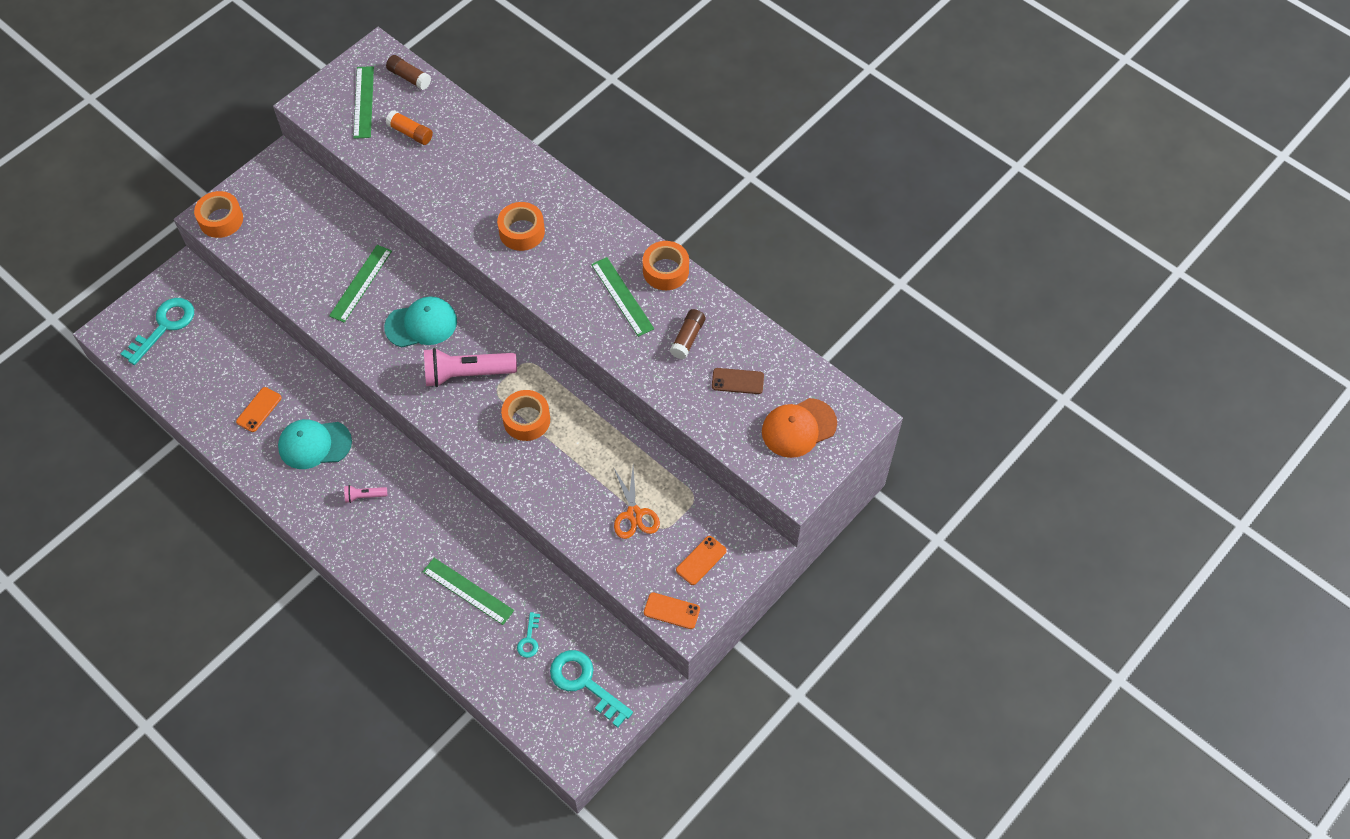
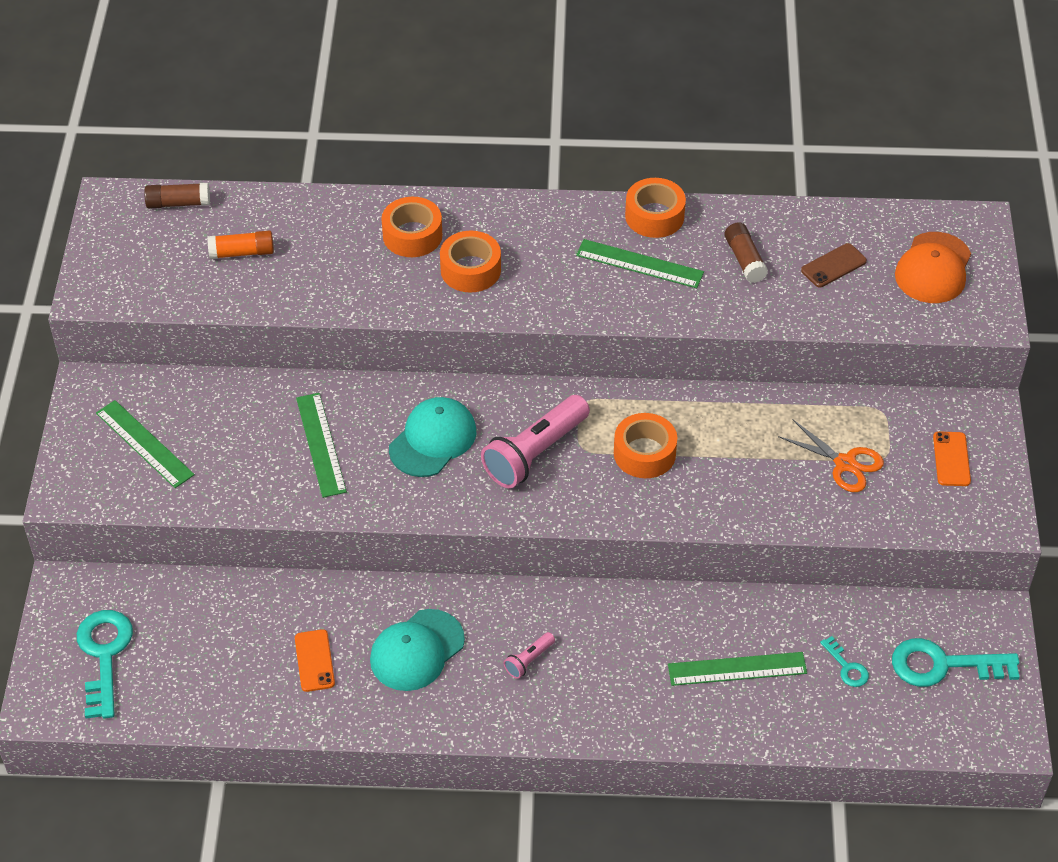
camera: 40 degrees left, 10 degrees down
(221, 219) = (84, 485): orange tape -> orange tape (412, 235)
(363, 102) = (153, 255): green ruler -> green ruler (144, 444)
(671, 611) = (976, 520): orange phone -> none

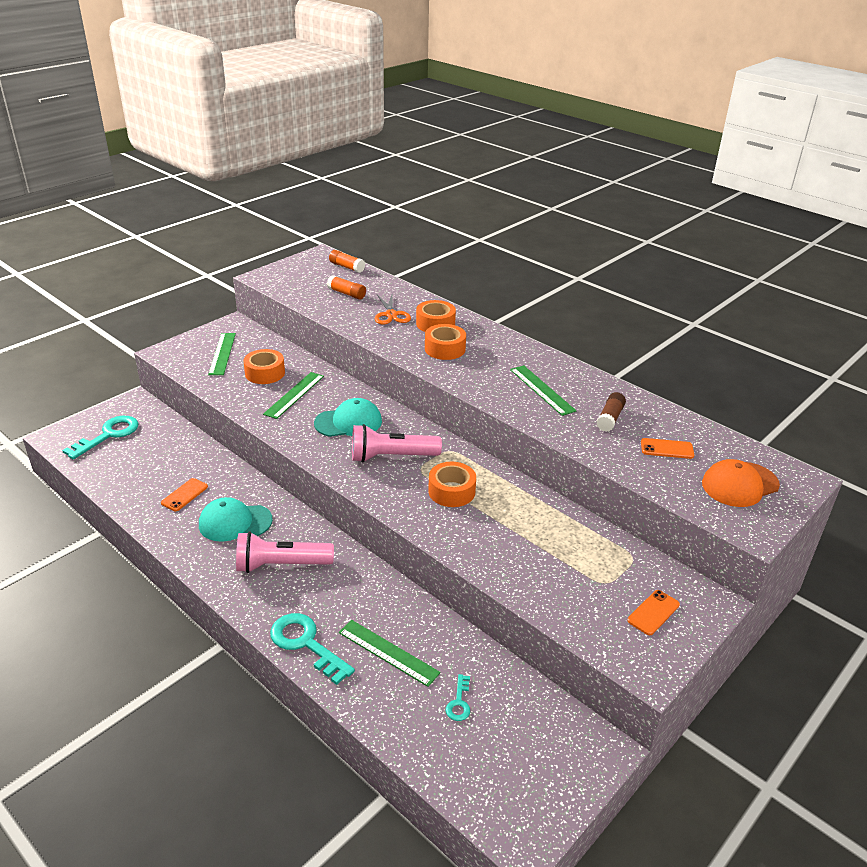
camera: 40 degrees right, 15 degrees down
(178, 203) = (347, 267): brown glue stick -> orange glue stick
(529, 660) = (281, 565): pink flashlight -> pink flashlight, size x2.20
(654, 216) = (579, 375): orange tape -> orange tape (265, 373)
(833, 266) = (667, 449): brown phone -> orange phone
(845, 464) = (572, 569): orange scissors -> orange scissors (391, 315)
(943, 665) = (528, 751): turquoise key -> turquoise key (306, 644)

